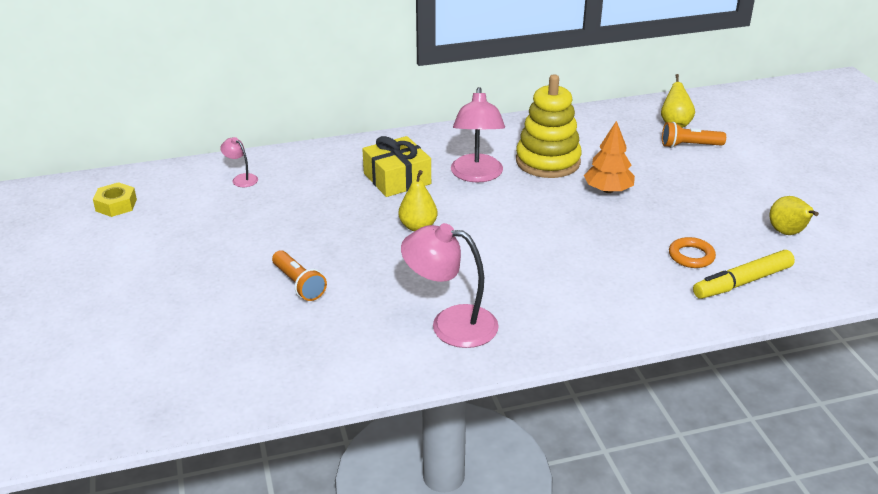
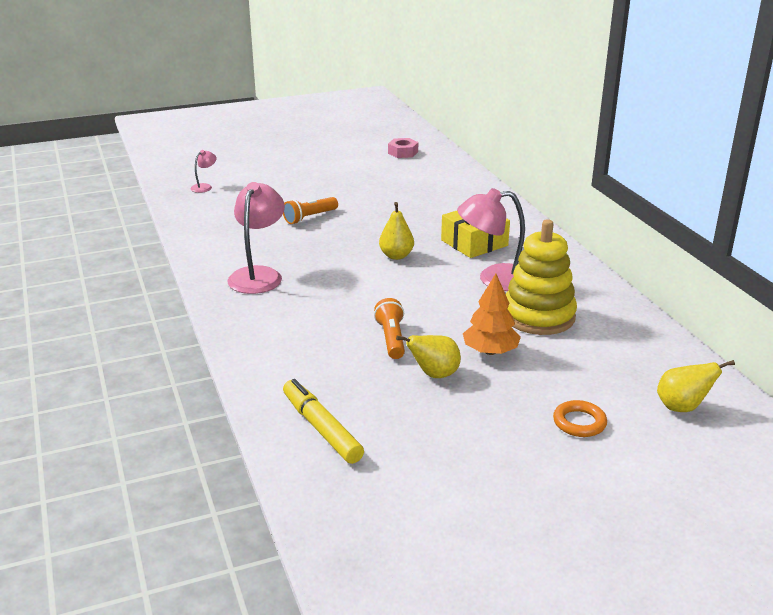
camera: 85 degrees right, 5 degrees down
(116, 205) = (403, 152): yellow nut -> pink nut
(241, 179) = (452, 185): pink lamp -> pink lamp (204, 187)
(689, 146) = (624, 415): orange flashlight -> orange flashlight (391, 339)
(691, 256) = (368, 398): orange ring -> orange ring (579, 422)
(787, 233) = (428, 475): yellow pear -> yellow pear (434, 375)

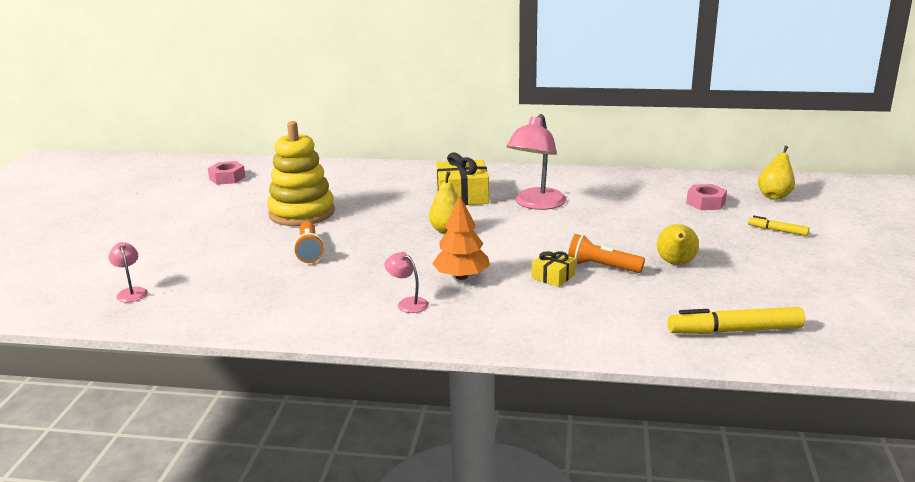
camera: 60 degrees left, 5 degrees down
(258, 275) = (407, 303): pink lamp -> pink lamp, size x0.48
(352, 320) = (553, 276): none -> yellow gift
(490, 351) = (655, 234): orange tree -> orange tree (461, 276)
(538, 316) = (614, 205): yellow stacking toy -> yellow stacking toy (301, 213)
(579, 422) = (777, 230): orange ring -> yellow marker
(605, 366) = (705, 203): none -> pink nut

